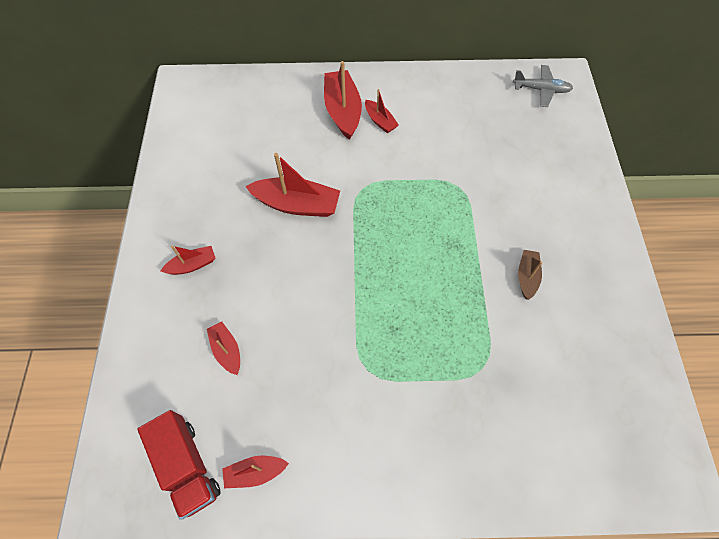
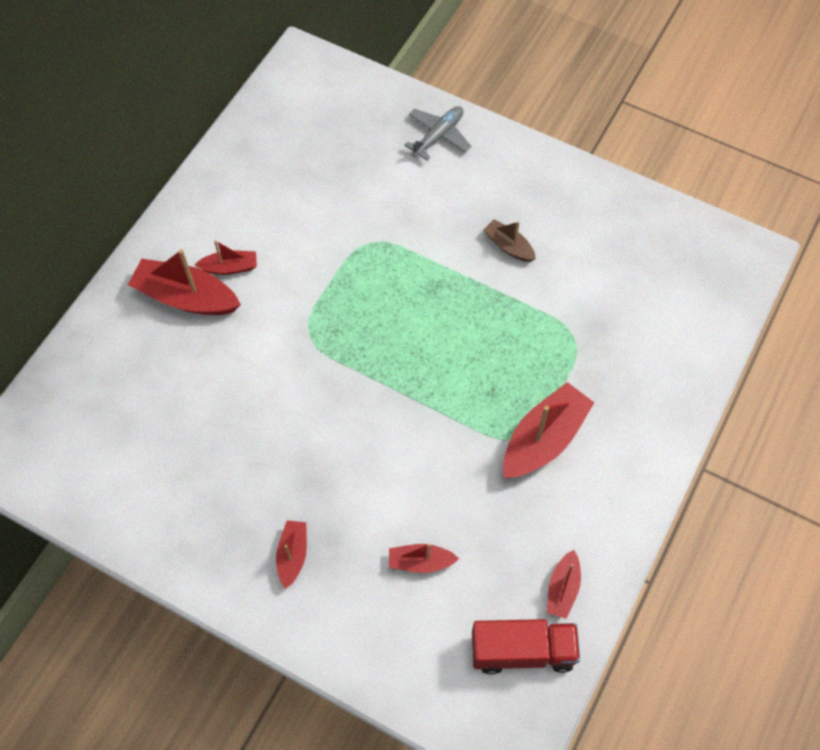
camera: 60 degrees left, 0 degrees up
(297, 204) = (285, 410): red boat -> red boat (544, 439)
(541, 90) = (302, 92): grey plane -> grey plane (438, 136)

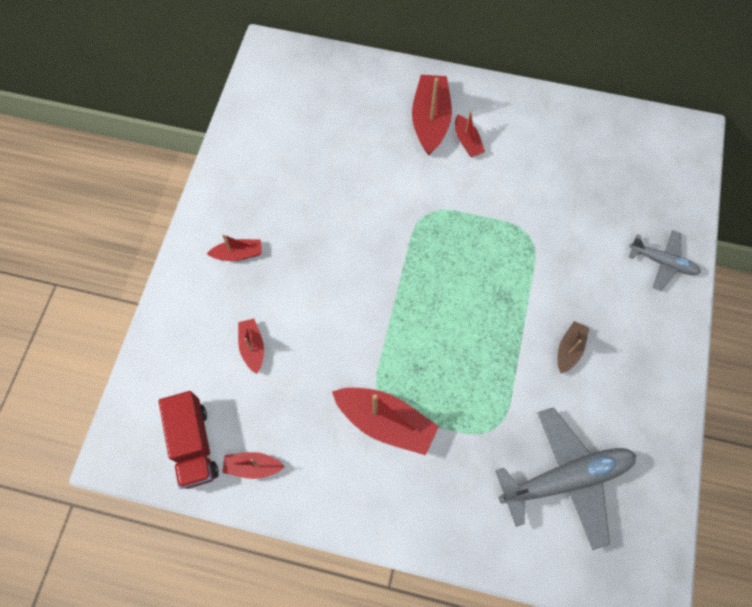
camera: 75 degrees right, 5 degrees up
(638, 290) = (566, 478): none -> grey plane

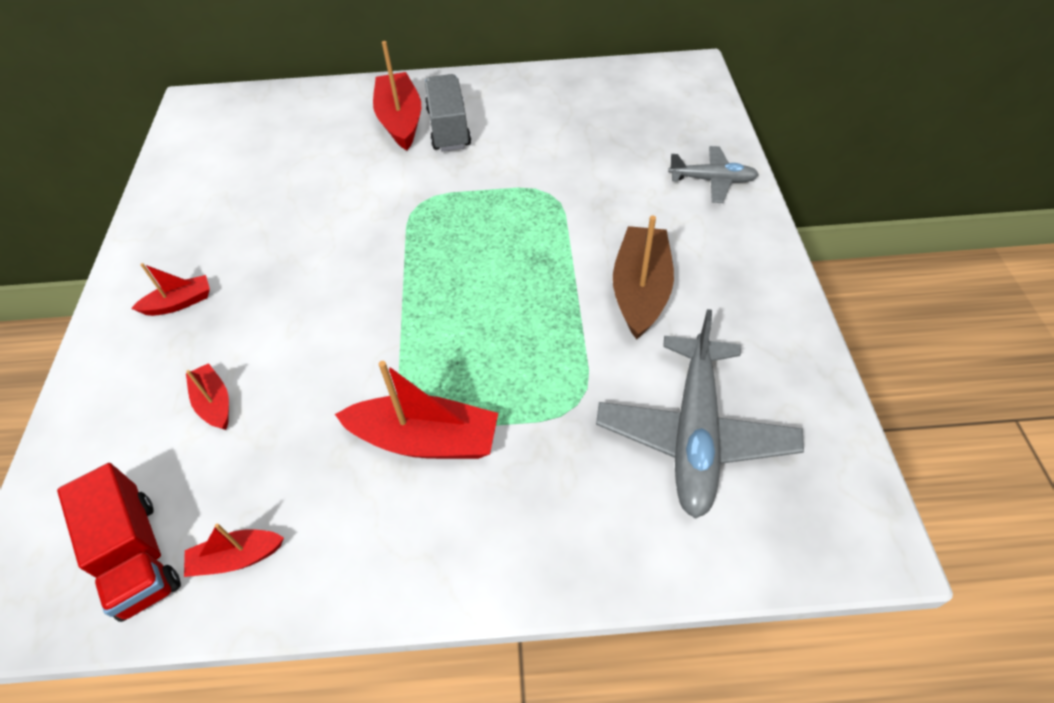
camera: 15 degrees left, 15 degrees down
(467, 141) = (449, 128): red boat -> grey truck
(566, 478) = (694, 434): grey plane -> grey plane turned 135 degrees clockwise
(569, 349) = (640, 291): brown boat -> brown boat, size x1.83

